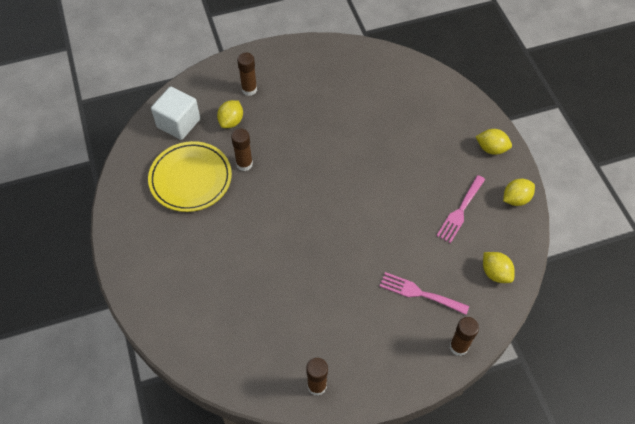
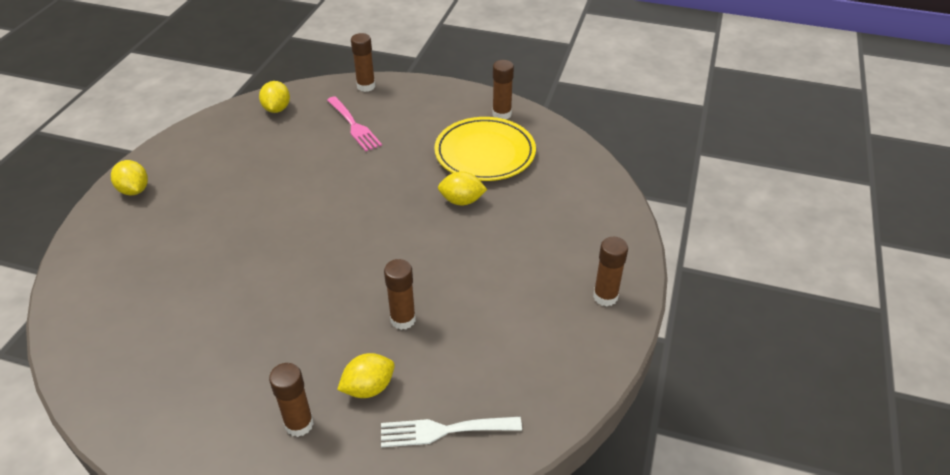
camera: 145 degrees left, 15 degrees down
(134, 247) = (605, 297): none -> brown glue stick
(178, 123) = (443, 431): white cube -> white fork
(190, 179) = (484, 338): yellow plate -> yellow plate (485, 153)
(460, 211) = (241, 159): pink fork -> none
(515, 199) = (181, 143): yellow lemon -> yellow lemon (462, 201)

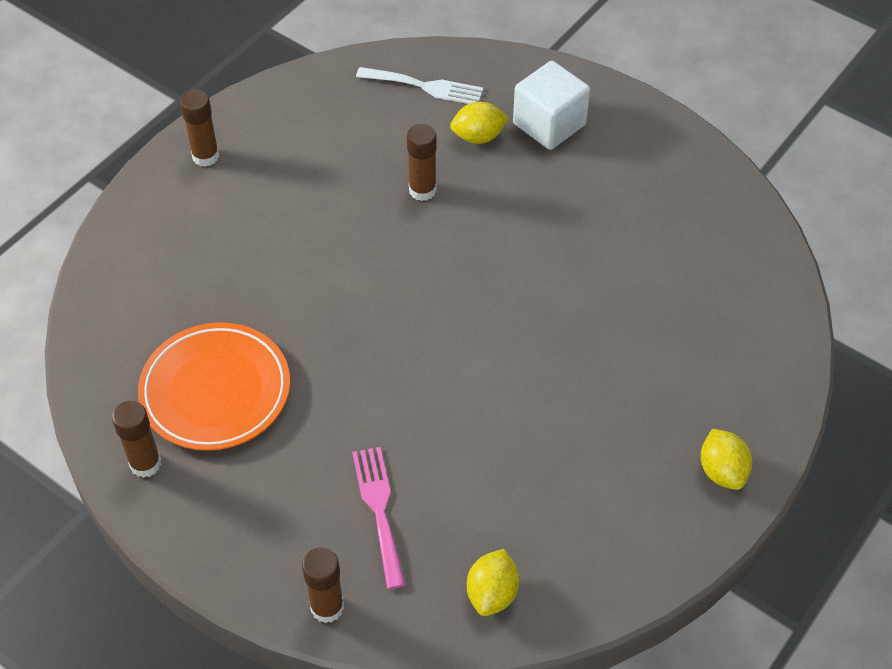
camera: 160 degrees left, 10 degrees up
(299, 424) = (549, 124): brown glue stick -> white cube
(462, 201) = (288, 319): yellow lemon -> none
(485, 153) = (215, 391): yellow plate -> orange plate

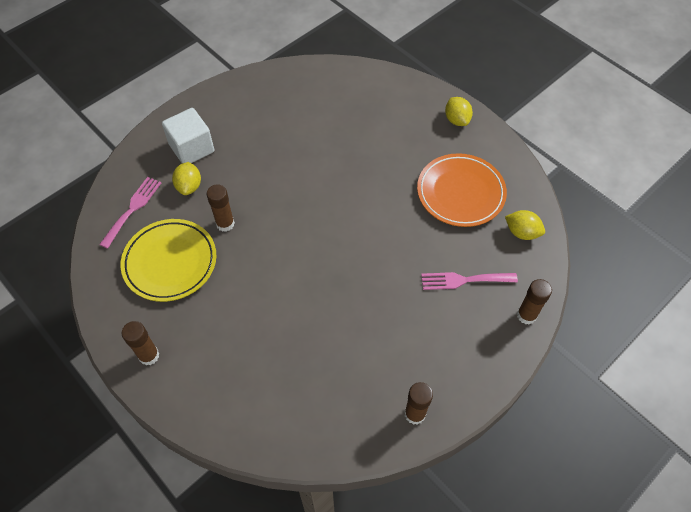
camera: 80 degrees left, 5 degrees up
(215, 391) = (363, 365): orange plate -> orange plate (460, 193)
(347, 145) = (170, 262): none -> yellow plate
(425, 87) = (133, 209): white fork -> pink fork
(722, 471) = (456, 120): yellow lemon -> yellow lemon turned 75 degrees clockwise

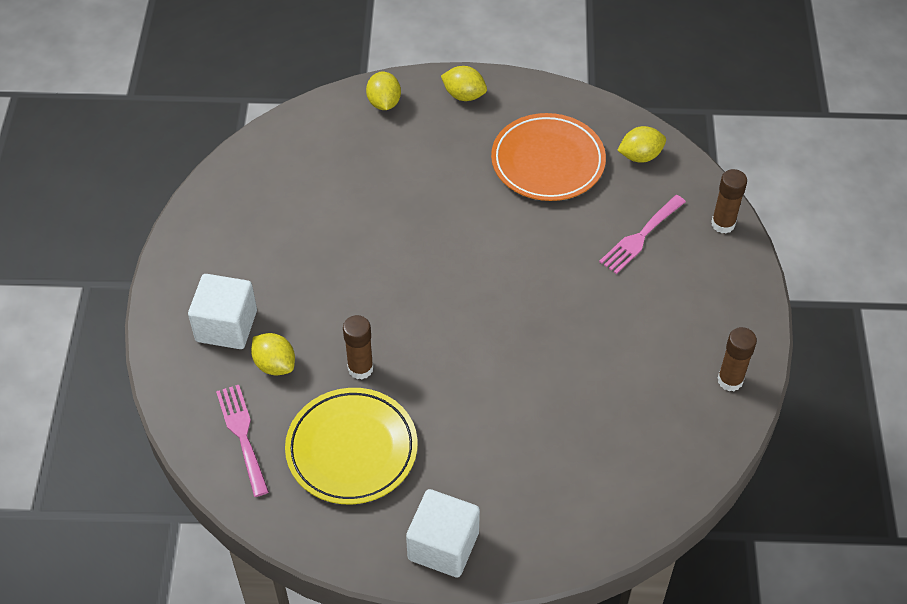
camera: 45 degrees left, 5 degrees down
(149, 355) = (443, 546): brown glue stick -> white cube
(407, 92) = (384, 103): none -> yellow lemon

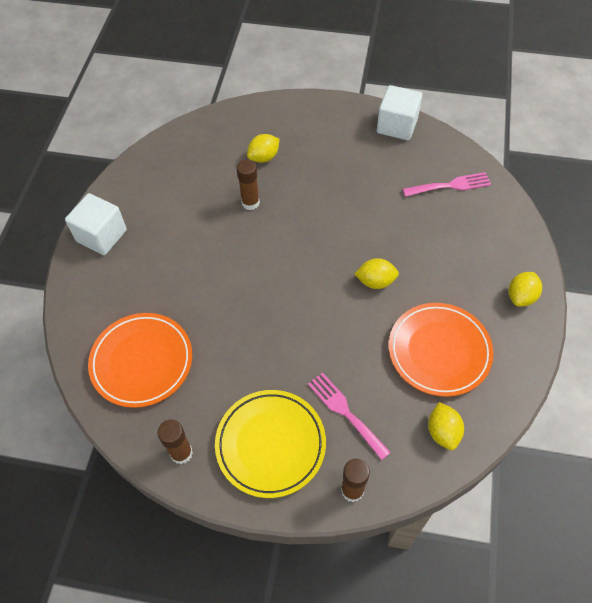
camera: 100 degrees right, 5 degrees up
(226, 326) = (300, 134): white cube -> white cube (397, 126)
(242, 435) = (214, 139): pink fork -> pink fork (451, 185)
(352, 449) = (187, 193): yellow plate -> yellow plate (270, 444)
(384, 103) = (510, 238): yellow lemon -> yellow lemon (375, 281)
(629, 446) = (142, 362): none -> orange plate

